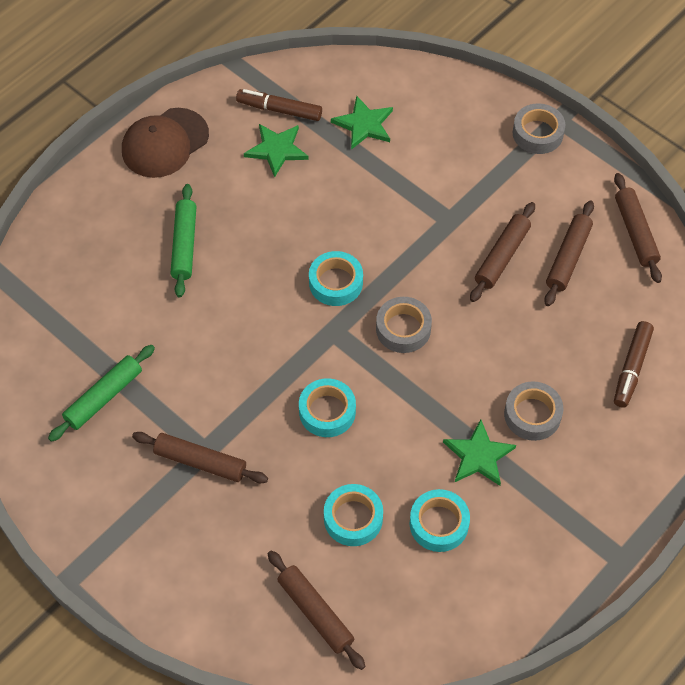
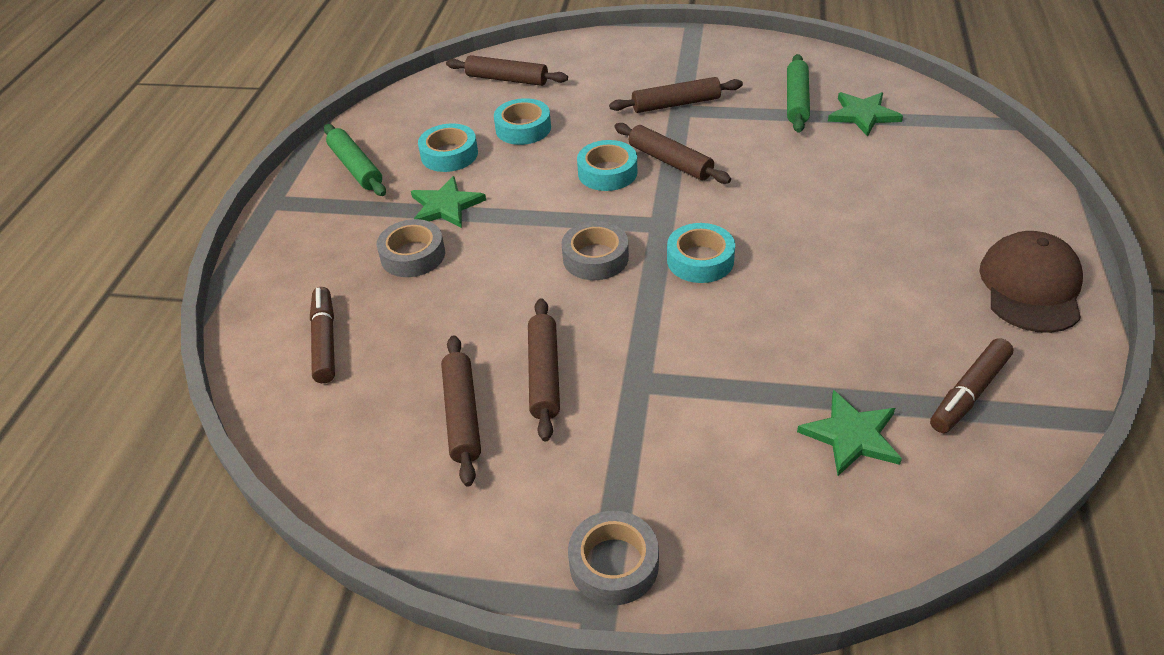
camera: 150 degrees right, 15 degrees down
(184, 245) = (879, 216): green rolling pin -> green rolling pin (356, 167)
(276, 150) = (911, 347): green star -> green star (863, 115)
(279, 110) = (969, 393): brown marker -> brown marker turned 150 degrees clockwise
(635, 232) = (388, 494): brown rolling pin -> brown rolling pin (670, 161)

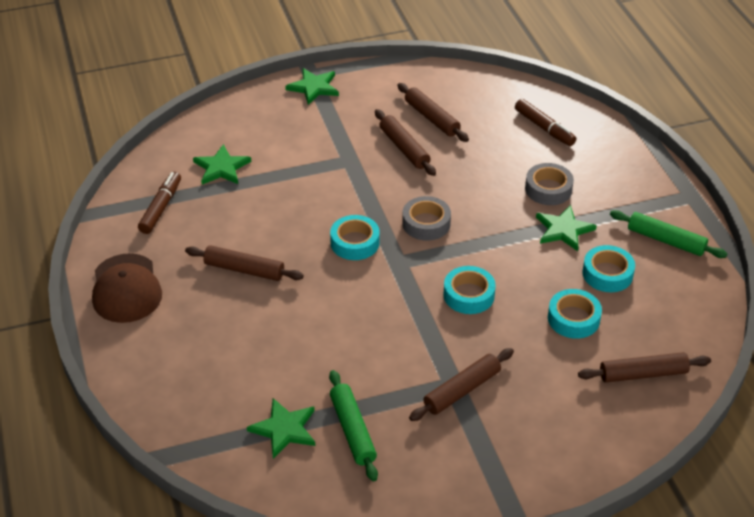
camera: 150 degrees right, 0 degrees up
(614, 564) = (313, 87): grey tape -> green star
(670, 161) = (426, 321): brown rolling pin -> brown rolling pin (244, 270)

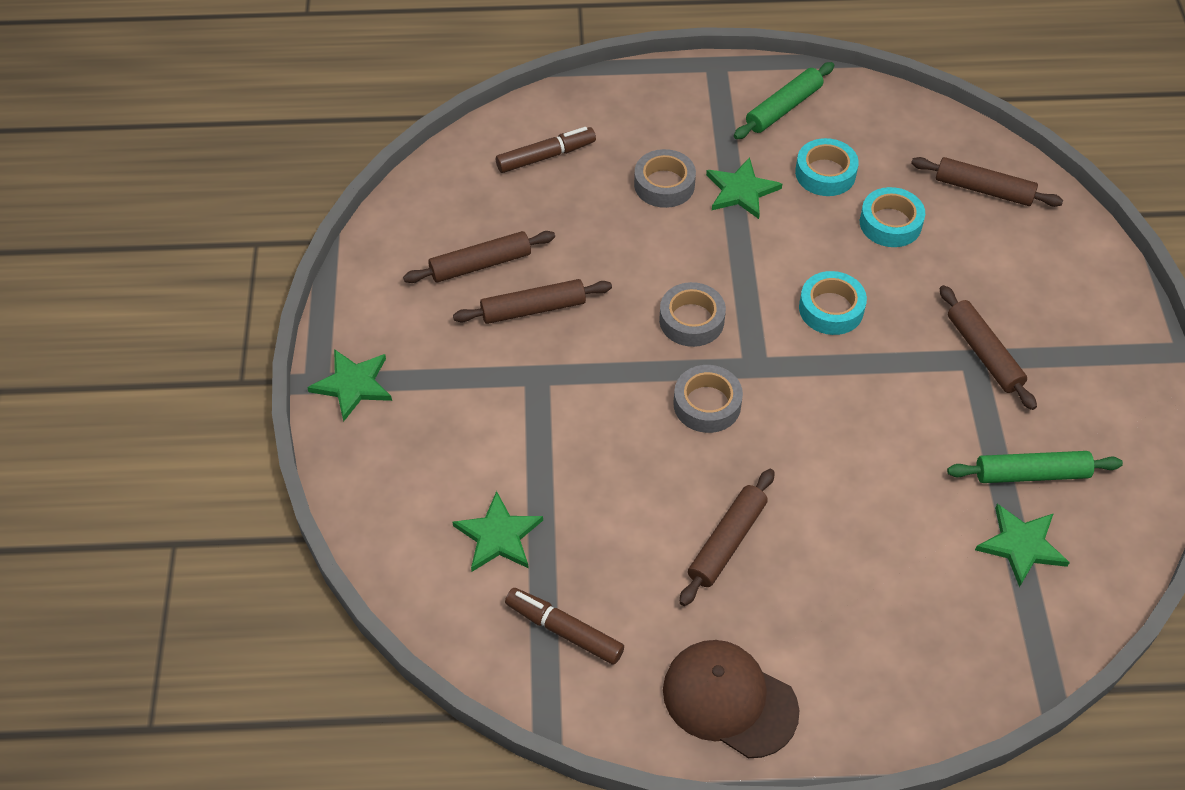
camera: 75 degrees left, 10 degrees up
(126, 288) = (729, 700): brown cap -> brown cap turned 150 degrees counterclockwise
(355, 242) = (707, 404): turquoise tape -> grey tape
(643, 374) = (984, 189): brown rolling pin -> brown rolling pin turned 75 degrees counterclockwise

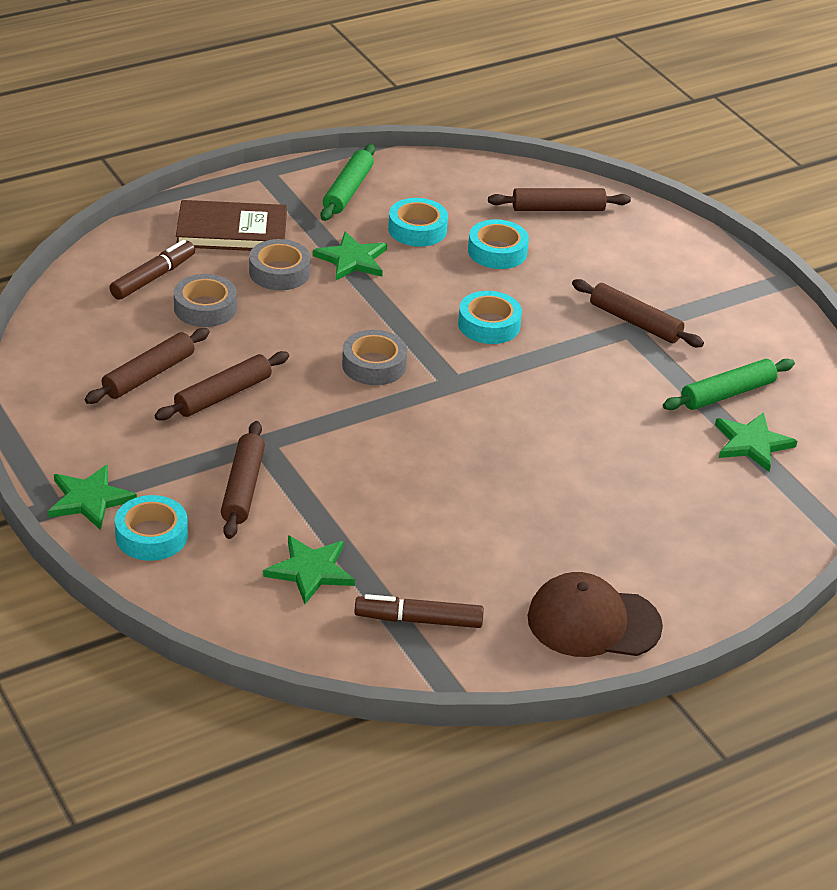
camera: 30 degrees left, 15 degrees down
(382, 444) = (151, 535): none -> turquoise tape
(646, 124) = (232, 231): none -> brown book
(707, 404) = (430, 421): grey tape -> grey tape (205, 308)
(727, 542) = (515, 513): brown rolling pin -> brown rolling pin (243, 488)

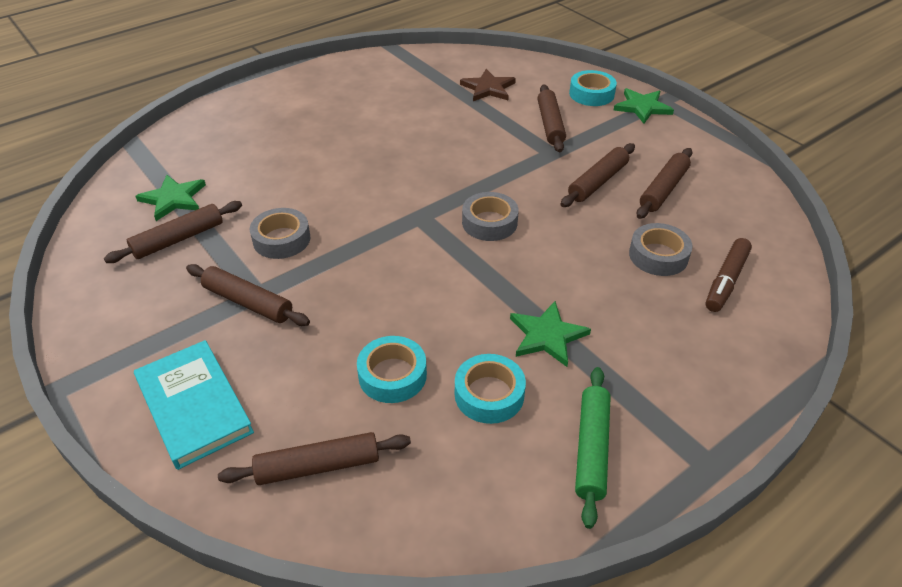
camera: 175 degrees right, 5 degrees up
(232, 231) = (689, 354): brown book -> none
(279, 272) = (613, 307): grey tape -> grey tape (281, 239)
(311, 571) = (488, 88): green star -> brown star
(418, 620) = (418, 74): brown marker -> none
(489, 325) = (394, 277): turquoise tape -> none
(593, 622) = (315, 83): brown cap -> none
(663, 254) = (194, 406): none -> turquoise book
(727, 393) = (178, 239): green rolling pin -> brown rolling pin

